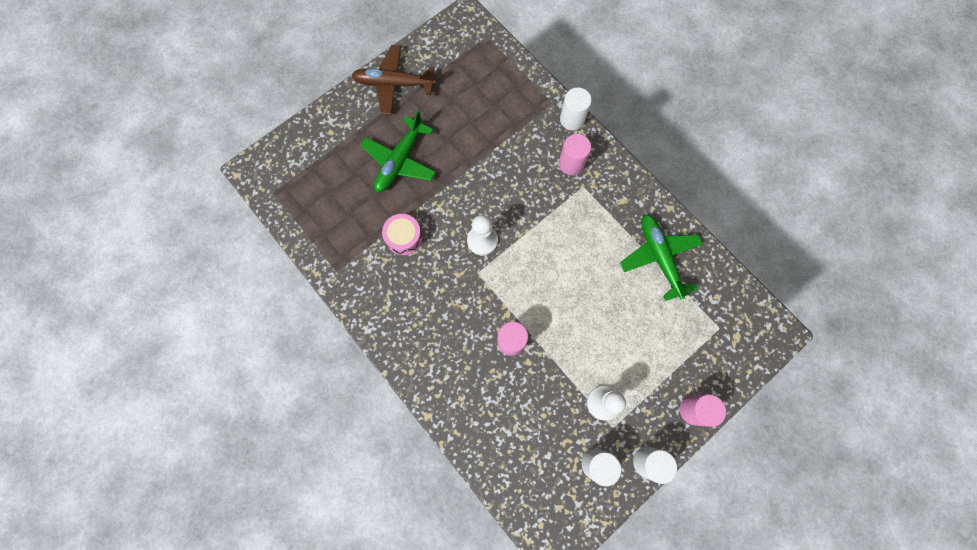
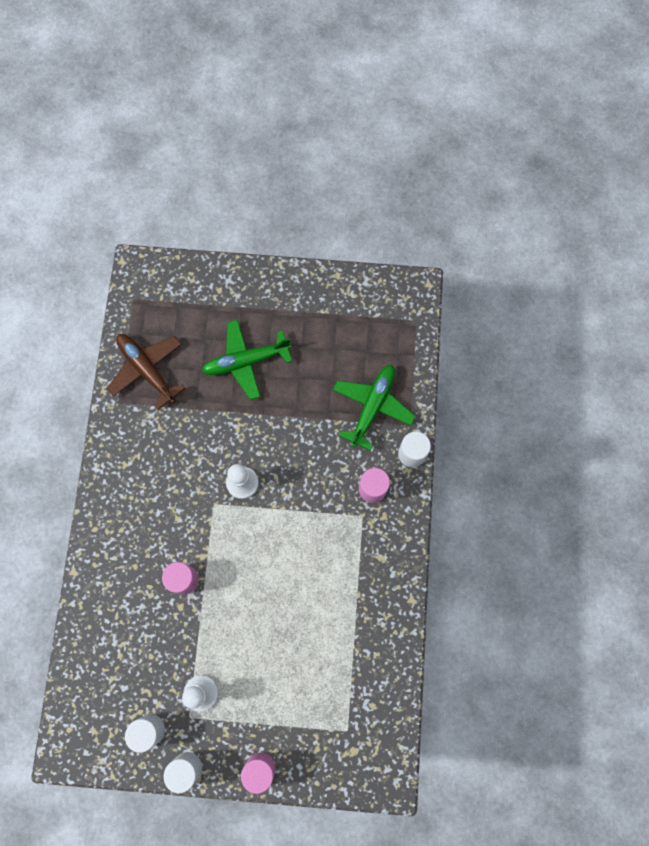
camera: 45 degrees right, 0 degrees up
(394, 84) = (304, 294): brown plane -> brown plane (147, 370)
(404, 237) = (189, 424): pink drum -> none
(659, 257) = (361, 630): green plane -> green plane (372, 406)

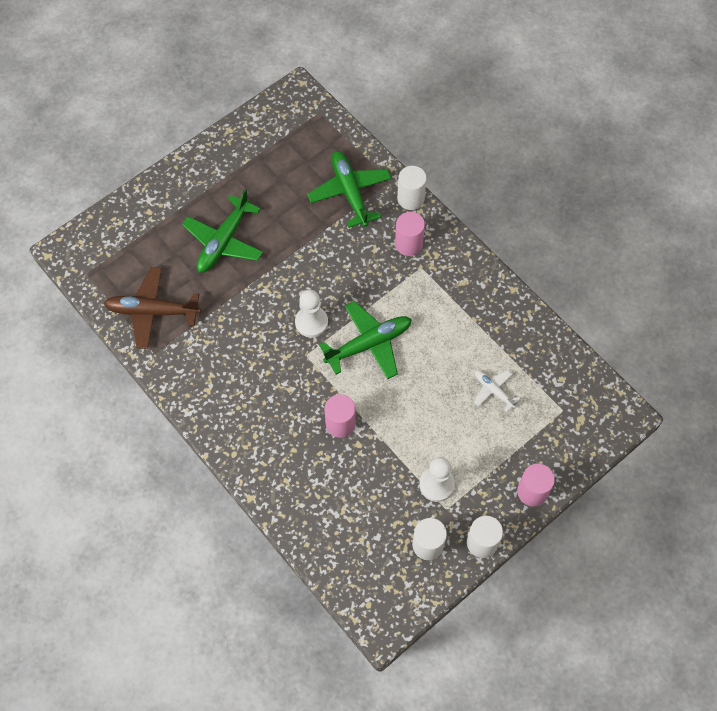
camera: 45 degrees left, 10 degrees down
(264, 539) = (369, 344): none -> green plane
(314, 664) = (493, 390): none -> white plane

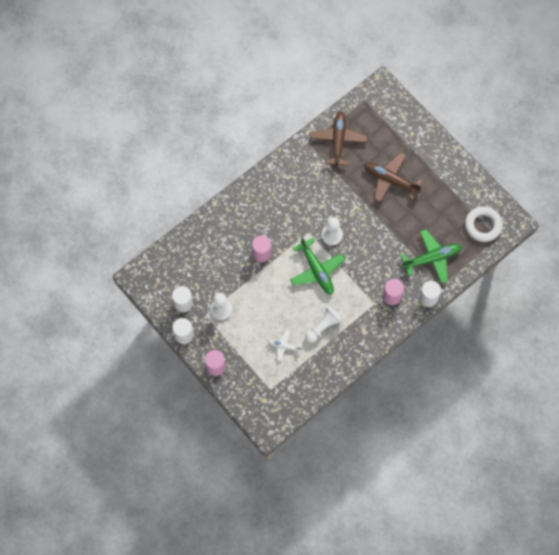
camera: 90 degrees right, 5 degrees up
(224, 241) = (390, 180): green plane -> brown plane
(300, 128) = (483, 225): none -> white ring
(459, 336) = (323, 327): none -> white pawn
(493, 390) = (284, 346): white plane -> white plane turned 120 degrees counterclockwise

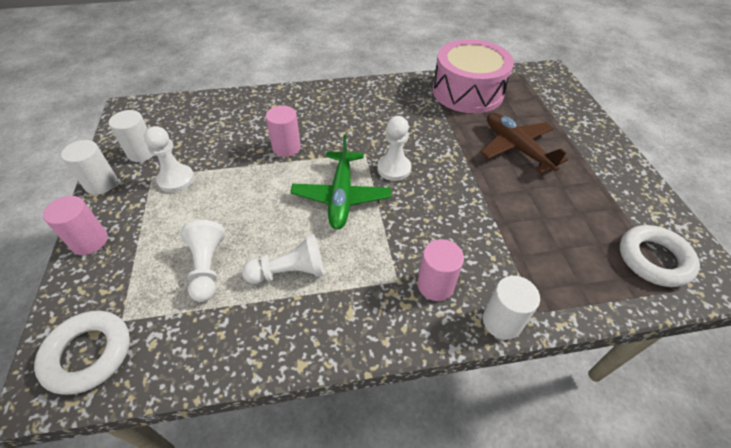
camera: 30 degrees right, 20 degrees down
(271, 408) = (88, 354): none -> white ring
(284, 346) = (207, 267): white plane -> white pawn
(338, 141) = (467, 91): brown plane -> pink drum
(432, 258) = (537, 264): green plane -> none

